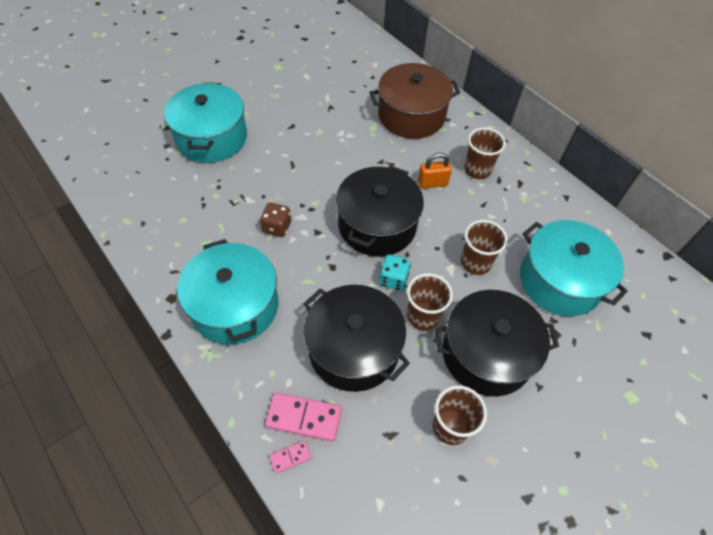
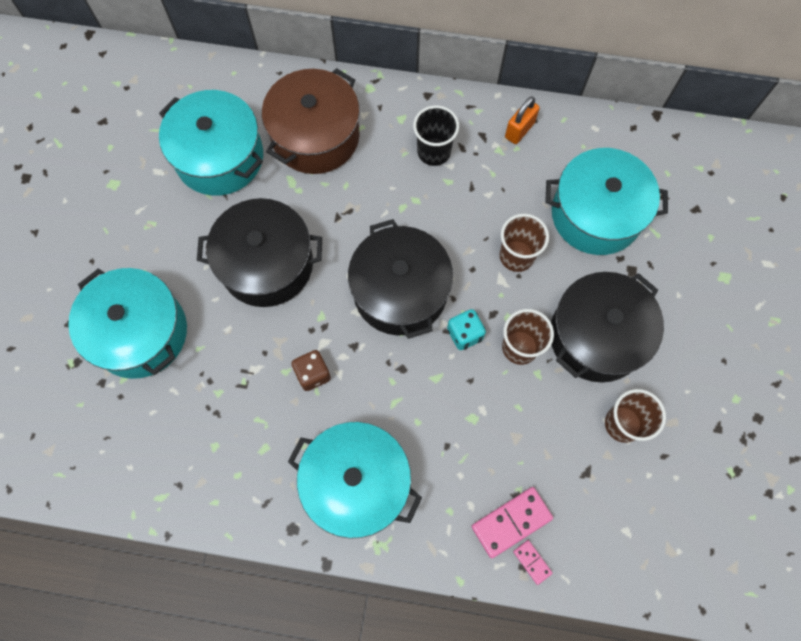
camera: 40 degrees left, 15 degrees up
(290, 457) = (532, 562): pink domino -> pink domino turned 60 degrees counterclockwise
(346, 90) = (219, 157): none -> turquoise pot
(353, 349) = (493, 428): black pot -> black pot (267, 264)
(432, 183) = (407, 202): orange padlock -> orange padlock (519, 130)
(477, 170) = (434, 152): brown cup -> black cup

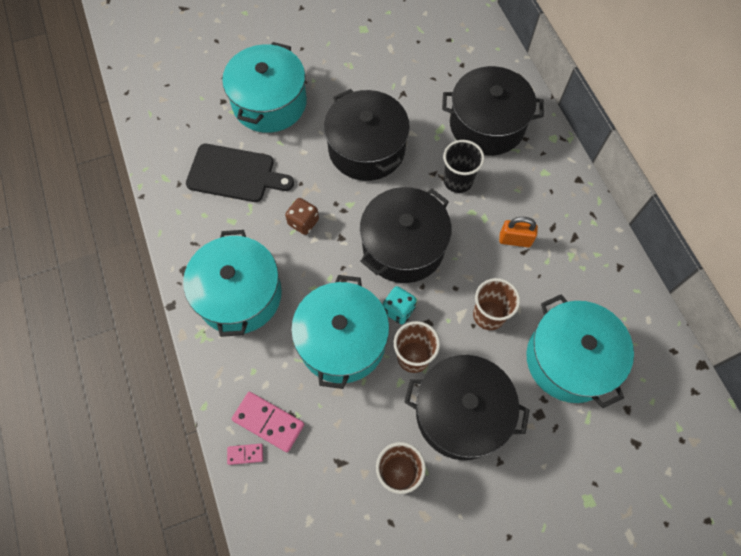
camera: 60 degrees right, 5 degrees down
(207, 416) = (235, 174): none -> black cutting board
(219, 157) = (426, 76): turquoise pot -> turquoise pot (342, 341)
(315, 136) = (487, 125): brown pot -> black pot
(434, 152) = (534, 209): black cup -> black cup (458, 181)
(519, 130) = (600, 261): orange padlock -> orange padlock (515, 240)
(532, 562) = (245, 454): pink domino -> pink domino turned 60 degrees clockwise

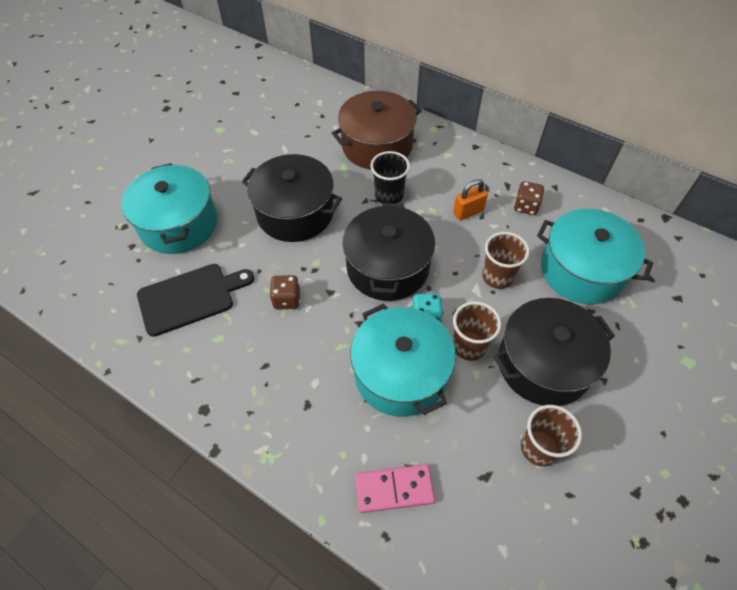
camera: 35 degrees left, 10 degrees down
(239, 295) = (276, 396): turquoise pot -> none
(245, 454) = (397, 535): pink domino -> none
(487, 125) = (377, 145): black pot -> brown pot
(573, 268) = (525, 206): none -> brown dice

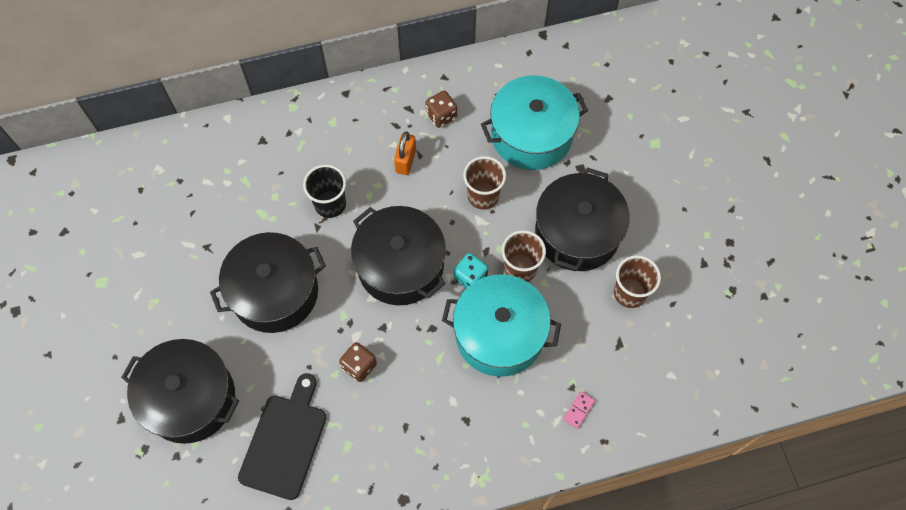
camera: 50 degrees left, 10 degrees up
(179, 224) = (190, 398): turquoise pot -> black pot
(377, 145) = (265, 166): brown pot -> none
(394, 489) = (578, 410): pink domino -> pink domino, size x0.52

